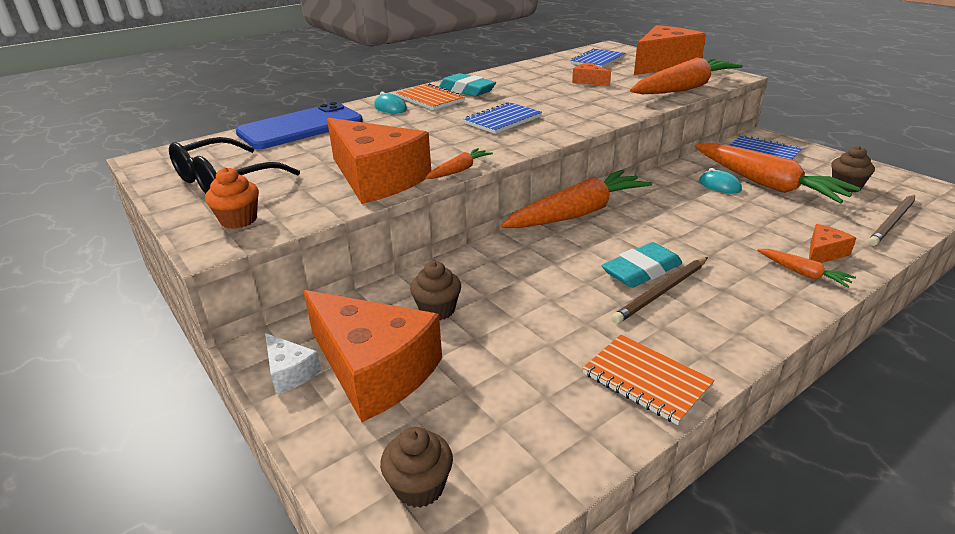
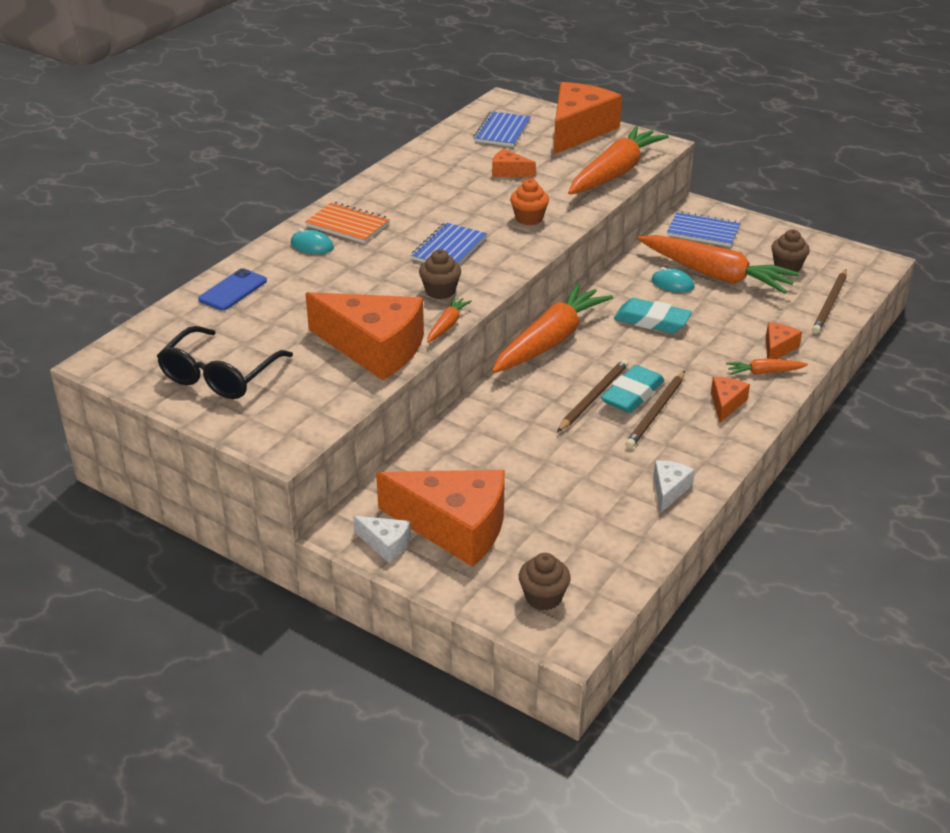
camera: 20 degrees left, 5 degrees up
(238, 220) = (281, 418): orange cupcake -> orange cupcake (529, 218)
(300, 127) = (233, 290): blue phone -> blue phone, size x0.53
(437, 310) = (474, 466): brown cupcake -> brown cupcake (440, 291)
(467, 90) = (380, 204): turquoise eraser -> turquoise eraser (652, 321)
(598, 267) = (593, 397): none -> brown pencil
(646, 380) = (669, 490): orange notebook -> white cheese
(748, 297) = (726, 404): none -> orange cheese
(803, 273) = (764, 372): orange carrot -> orange carrot turned 150 degrees clockwise

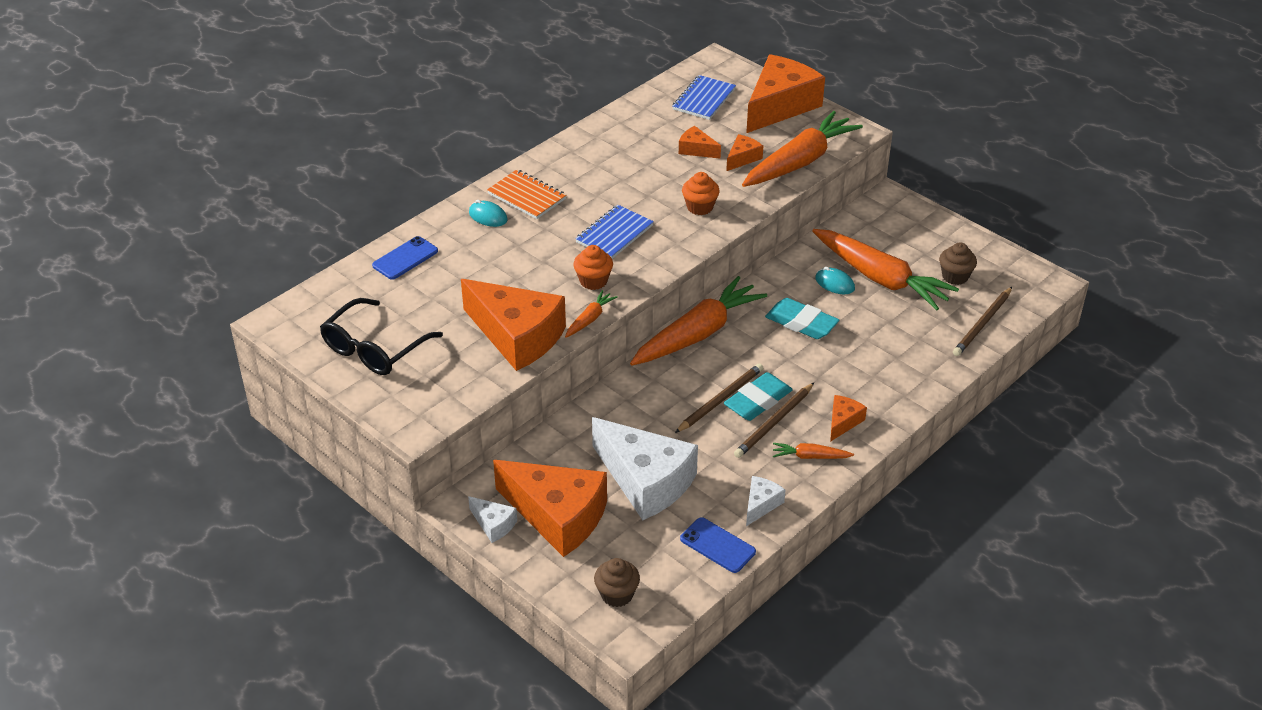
camera: 10 degrees right, 5 degrees up
(440, 291) = (593, 281): brown cupcake -> orange cupcake
(540, 482) = (646, 481): none -> white cheese
(637, 535) = (717, 545): none -> blue phone
(703, 231) = (884, 226): blue notebook -> none
(764, 372) = (891, 392): orange carrot -> orange carrot (810, 456)
(778, 348) = (913, 368): orange cheese -> orange cheese (742, 158)

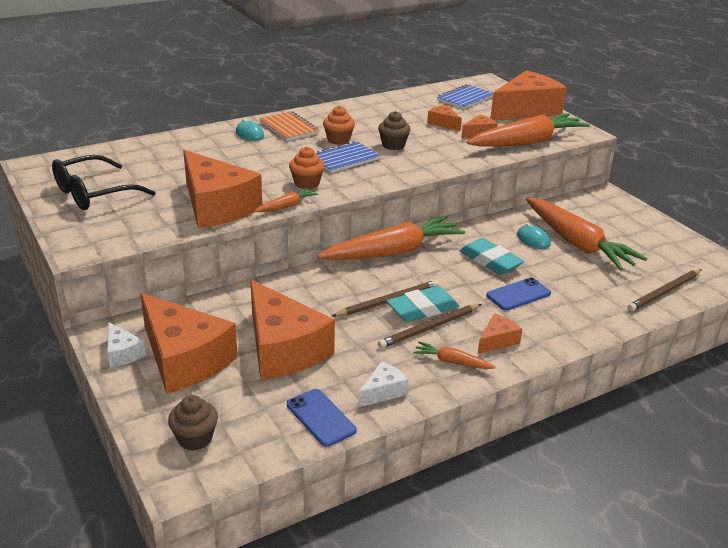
camera: 15 degrees right, 10 degrees down
(405, 258) = (166, 146): blue phone -> blue phone (518, 294)
(646, 481) = (283, 349): white cheese -> orange cheese
(700, 207) = (426, 155): orange cupcake -> orange cupcake (338, 140)
(955, 276) = (648, 254): brown cupcake -> brown cupcake (393, 145)

